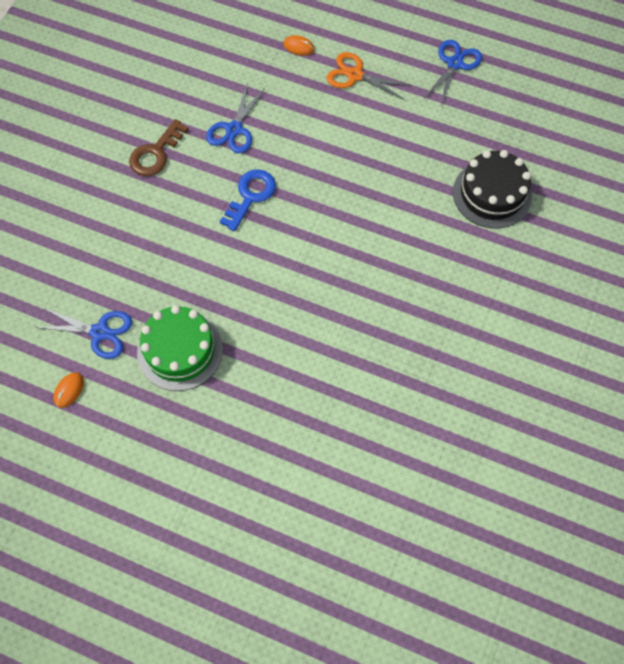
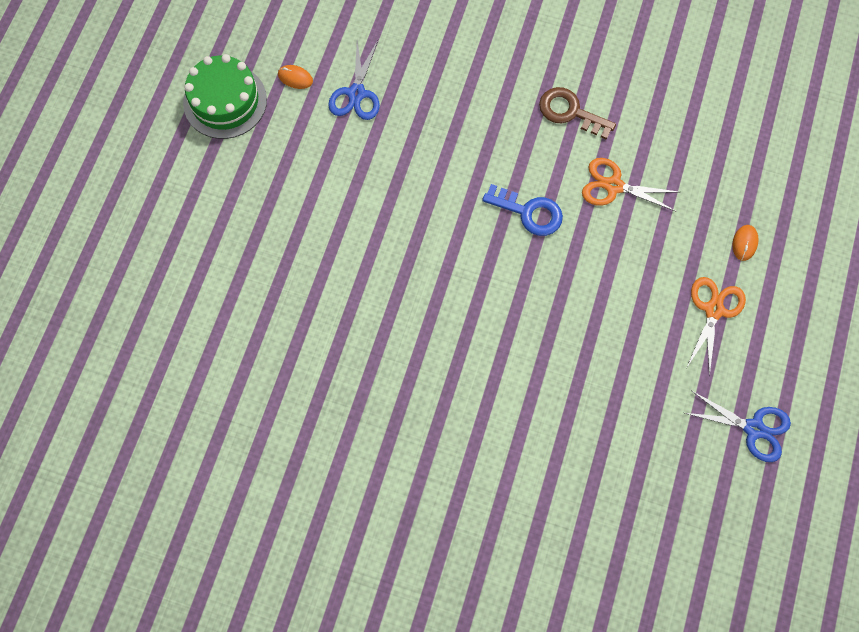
camera: 85 degrees right, 5 degrees up
(180, 350) = (342, 167): green cake -> green cake (225, 101)
(234, 129) = (613, 186): blue scissors -> orange scissors
(492, 194) = (565, 476): black cake -> none

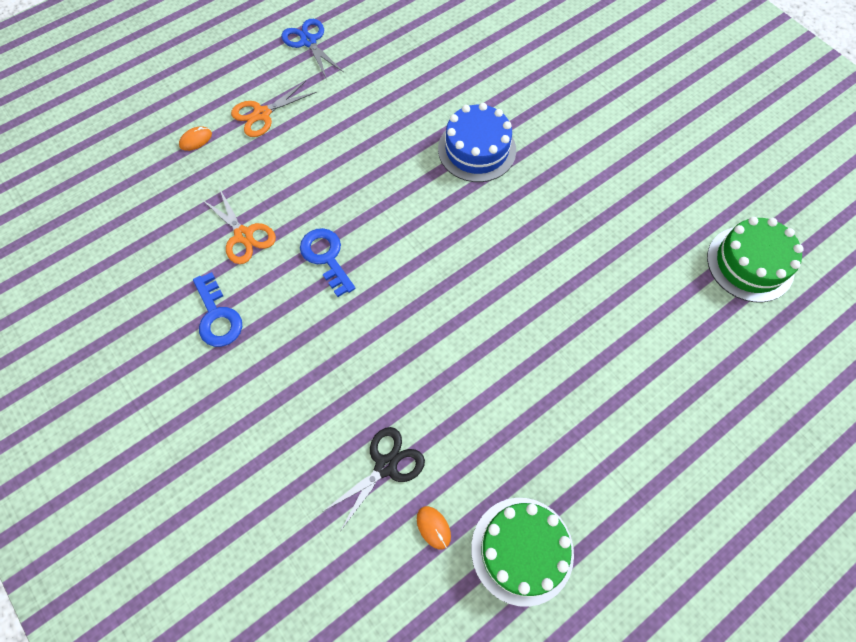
camera: 145 degrees left, 5 degrees down
(150, 452) = (750, 264): none -> green cake
(356, 93) = (386, 466): blue scissors -> black scissors
(480, 410) = (477, 149): none -> blue cake
(570, 112) = (217, 316): brown key -> blue key

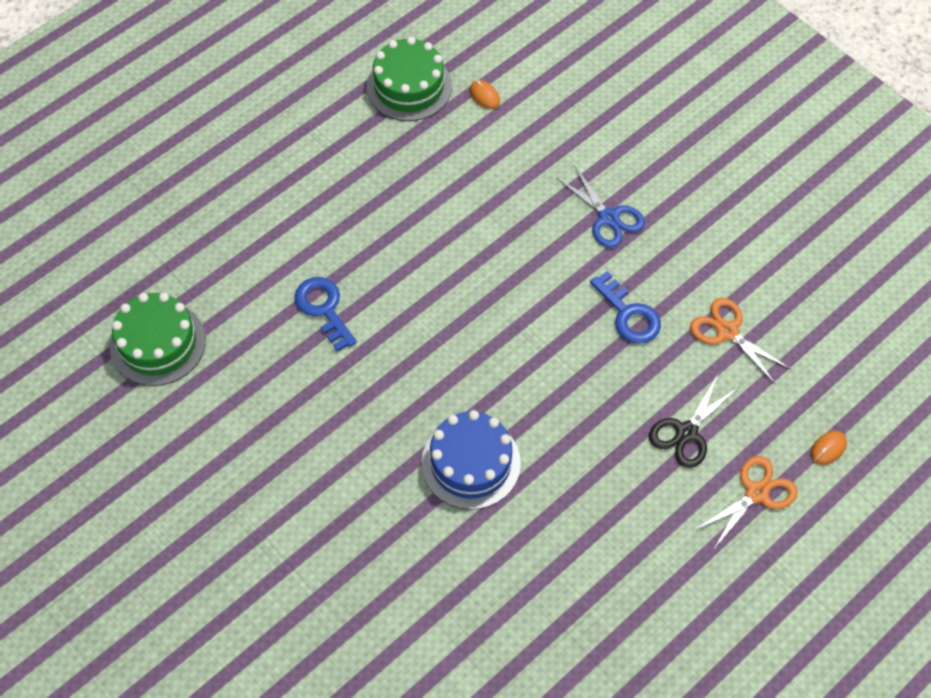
camera: 175 degrees right, 5 degrees down
(217, 316) = (726, 246): blue key -> blue key (324, 309)
(308, 41) = (728, 622): blue scissors -> blue scissors (608, 218)
(386, 466) = (532, 135): black scissors -> black scissors (686, 432)

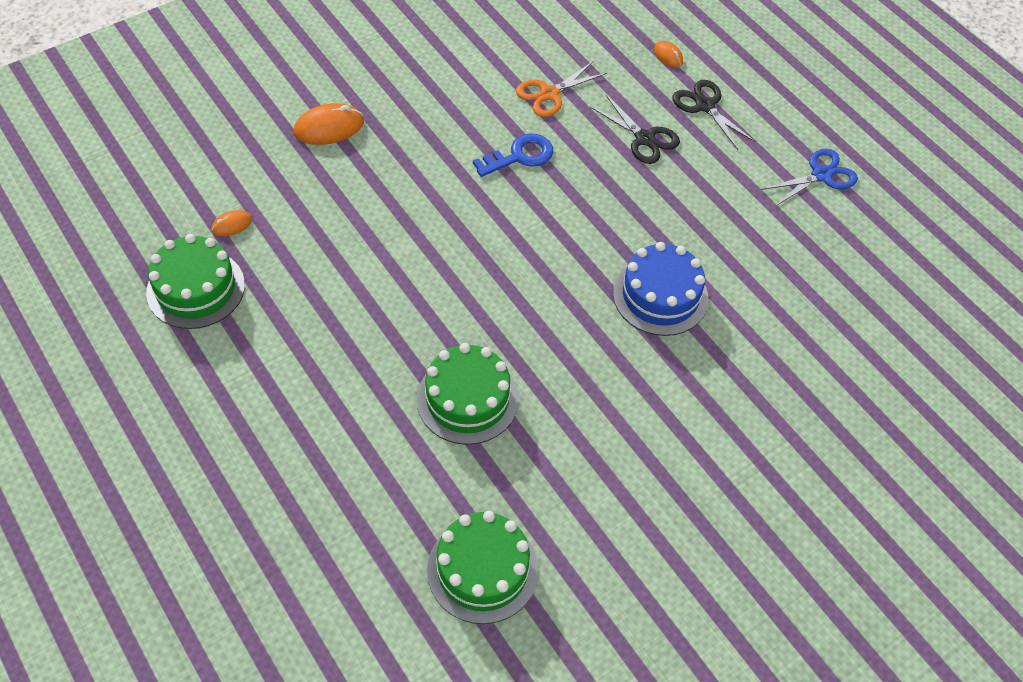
camera: 85 degrees left, 5 degrees down
(324, 309) = (467, 399): blue key -> green cake
(608, 218) = (411, 152): blue scissors -> blue scissors (821, 175)
(622, 145) = (329, 127): none -> orange mouse
(756, 493) = (705, 106): orange scissors -> black scissors

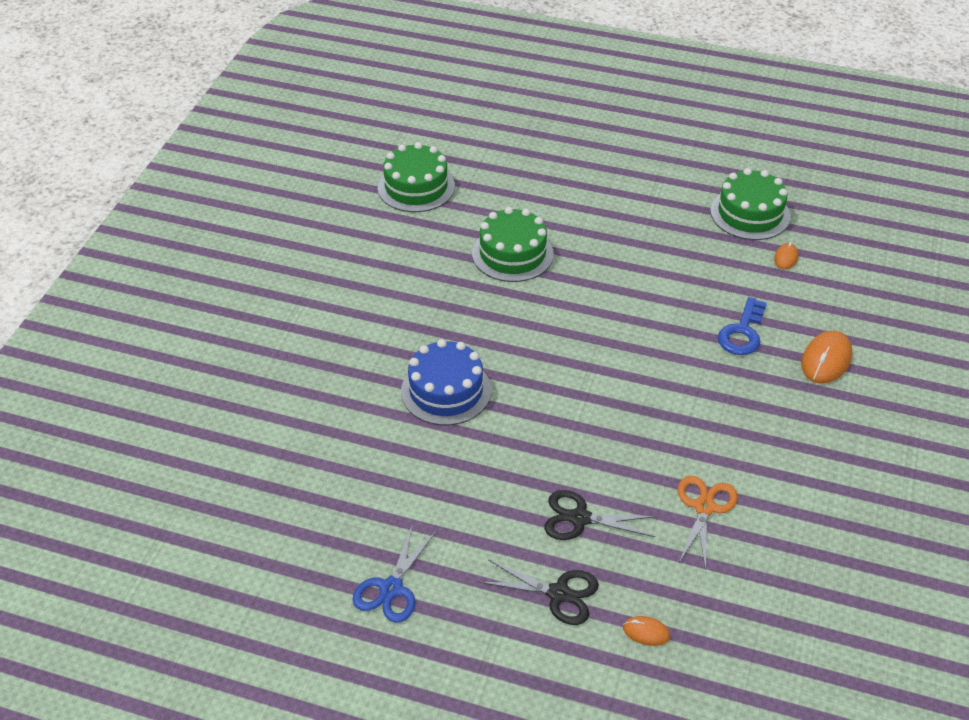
camera: 145 degrees right, 10 degrees down
(520, 156) = (662, 432): blue key -> blue key (742, 333)

